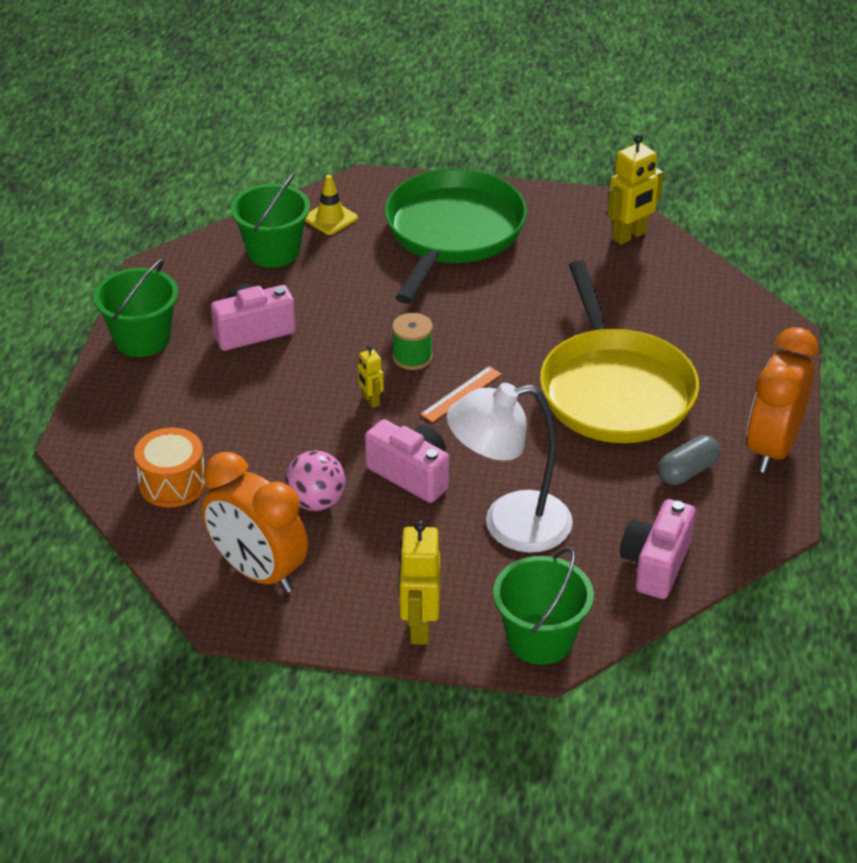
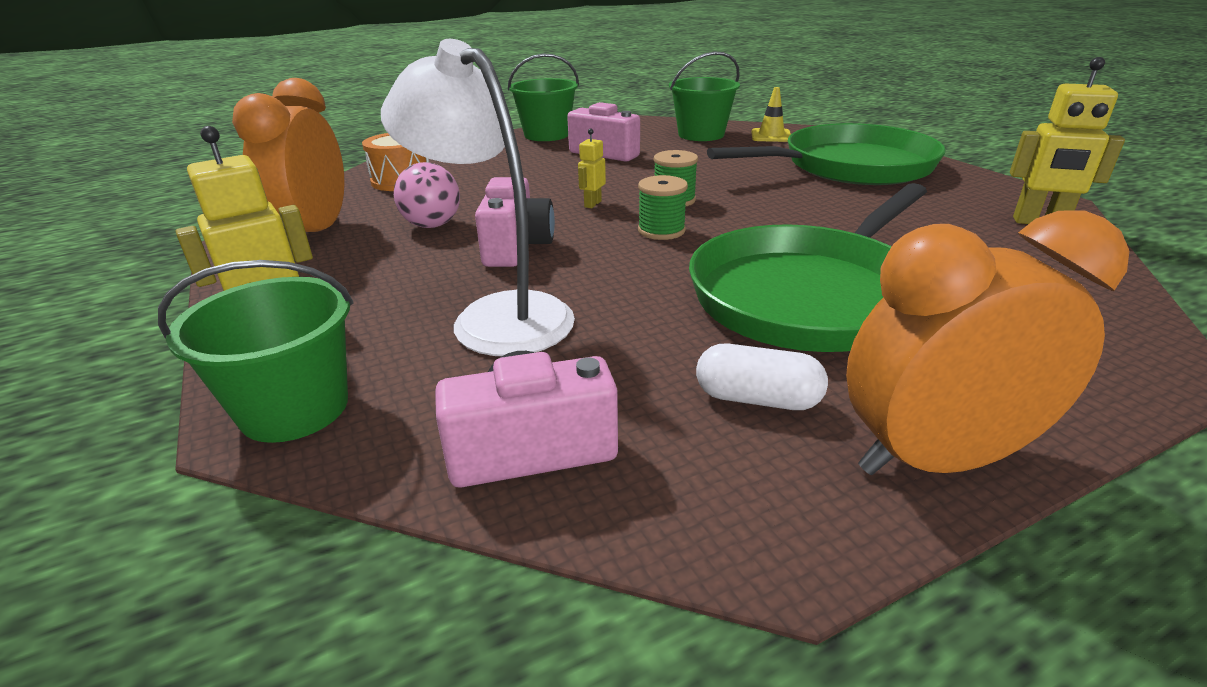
camera: 55 degrees right, 10 degrees down
(461, 394) = (661, 230): orange ruler -> green spool
(614, 390) = (808, 295): yellow pan -> green pan
(687, 471) = (757, 399): grey capsule -> white capsule

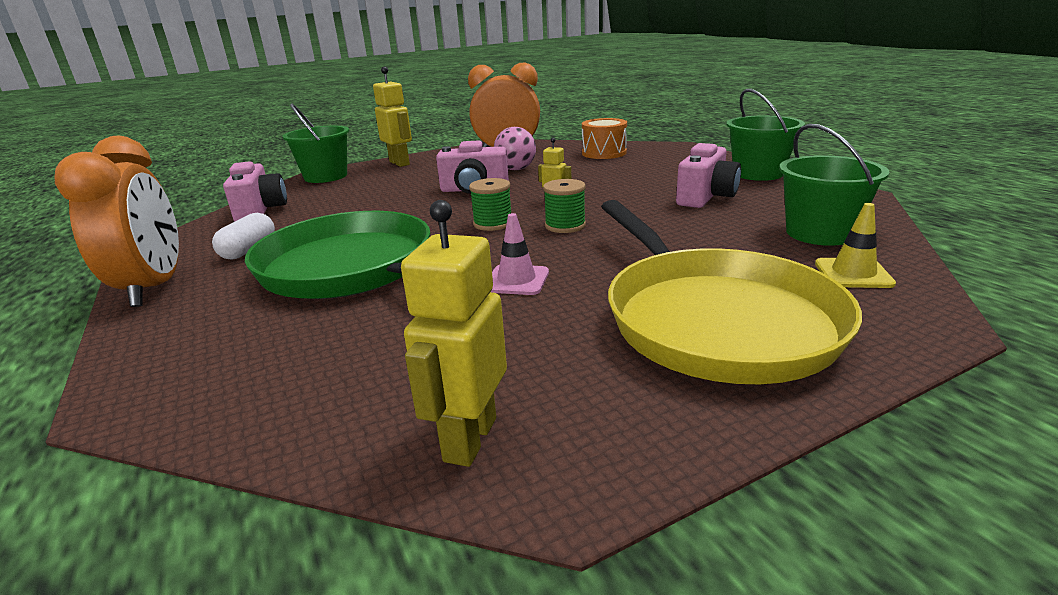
camera: 90 degrees right, 5 degrees down
(496, 315) = (382, 194): white lamp -> none
(811, 216) = (516, 280): none -> pink traffic cone
(850, 166) = (714, 319): green pan -> yellow pan

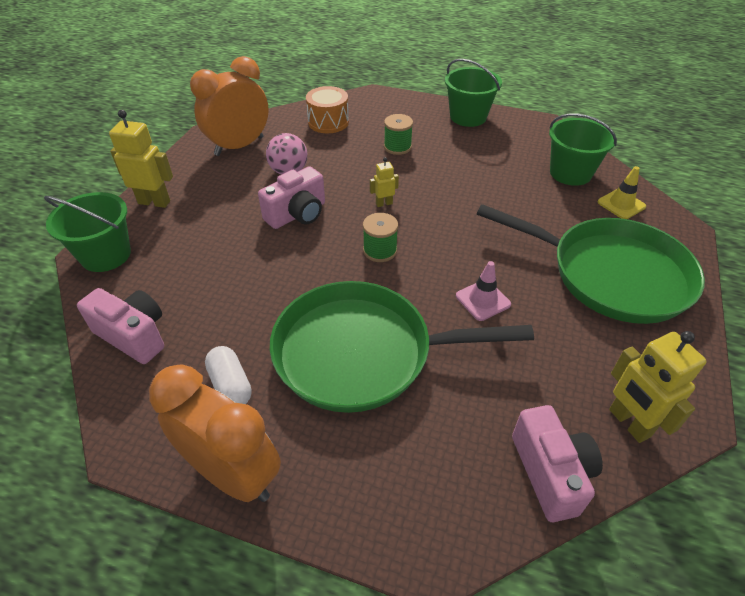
camera: 45 degrees left, 20 degrees up
(565, 226) = (431, 229): green spool -> green spool (397, 147)
(706, 197) = (472, 158): pink camera -> pink camera (551, 473)
(714, 319) = (611, 274): yellow pan -> green pan

